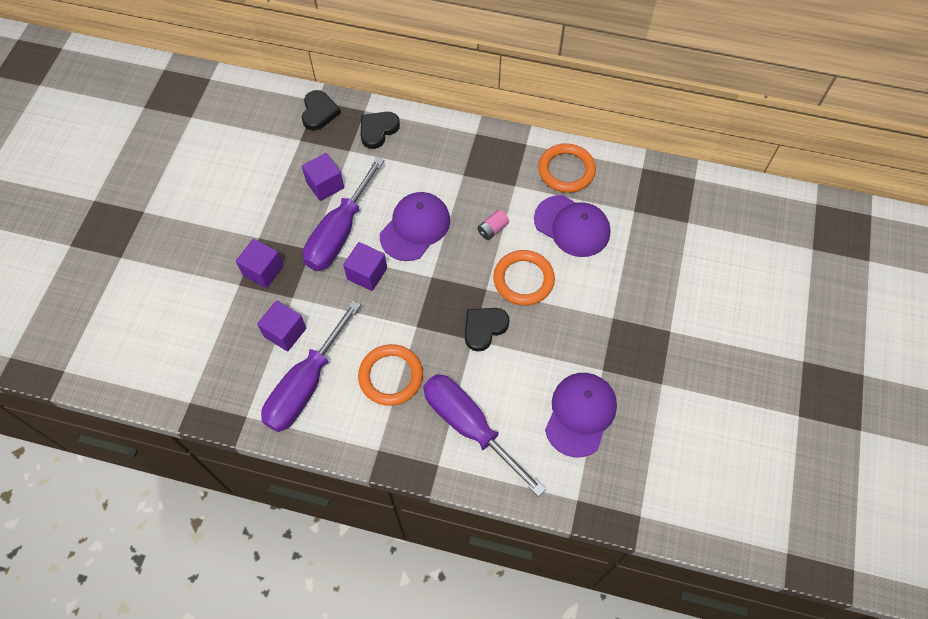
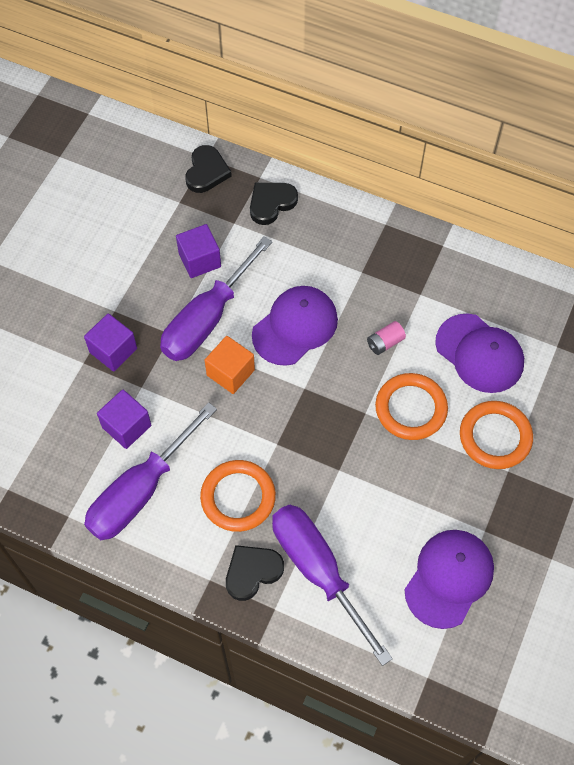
camera: 10 degrees right, 0 degrees up
(367, 273) = (230, 372): purple cube -> orange cube
(484, 328) = (354, 459): black heart -> black heart (252, 572)
(566, 170) = (485, 285): orange ring -> orange ring (495, 437)

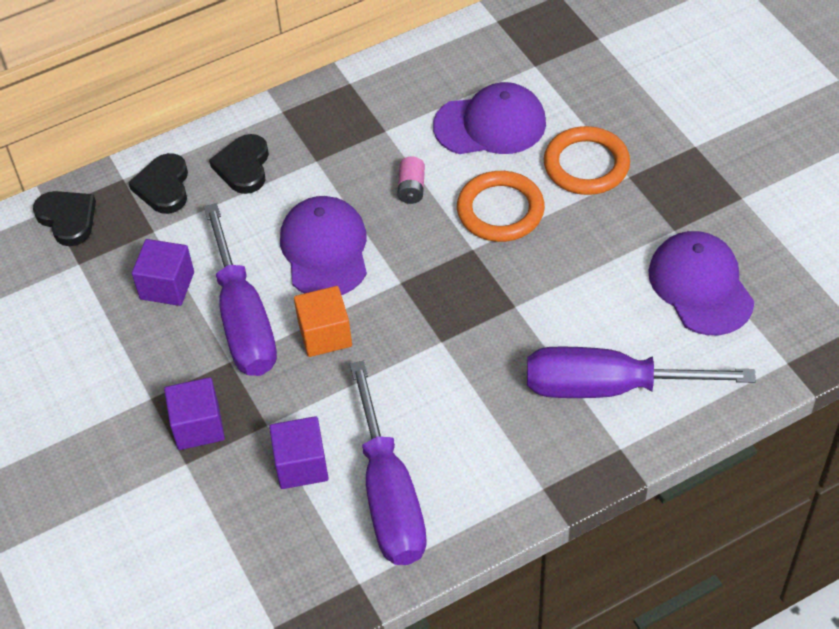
camera: 50 degrees left, 10 degrees down
(238, 497) = (472, 409): orange ring -> none
(252, 572) = (565, 445): black heart -> black heart (243, 167)

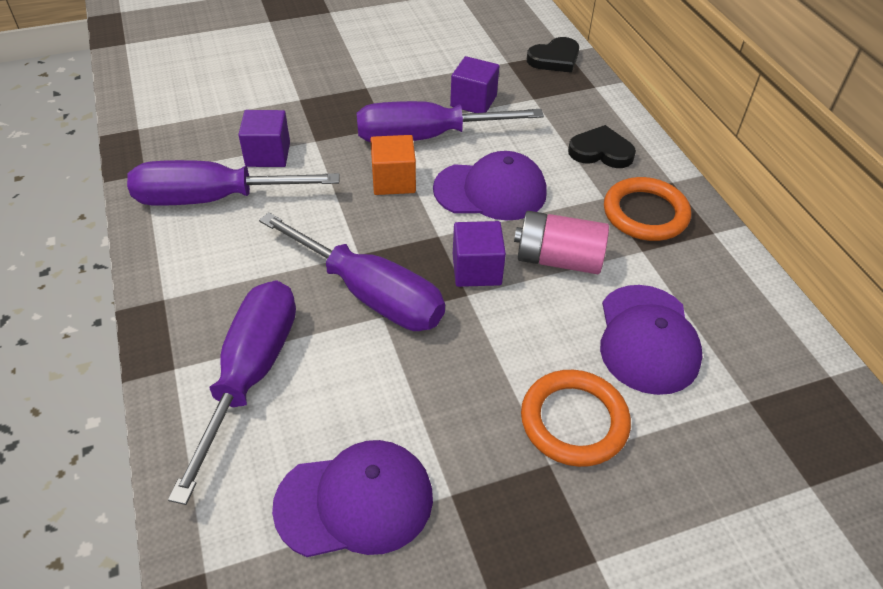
camera: 95 degrees right, 5 degrees down
(163, 187) = (582, 106): black heart -> none
(198, 426) = (330, 107): purple cube -> purple cube (476, 269)
(411, 188) = (558, 259): pink battery -> pink battery, size x1.87
(492, 320) = (370, 294): none -> purple screwdriver
(500, 210) = (515, 326): orange ring -> orange ring (645, 213)

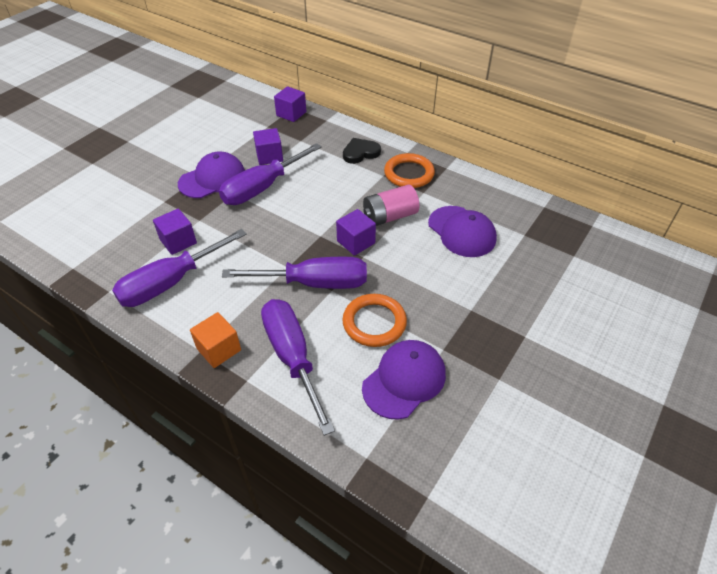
camera: 35 degrees left, 0 degrees up
(393, 181) = (268, 220): orange cube -> orange cube (219, 349)
(490, 191) = (325, 199): purple cap -> purple cap (212, 179)
(554, 59) = (291, 114): black heart -> purple cube
(574, 421) = (464, 285): orange ring -> orange ring (374, 322)

